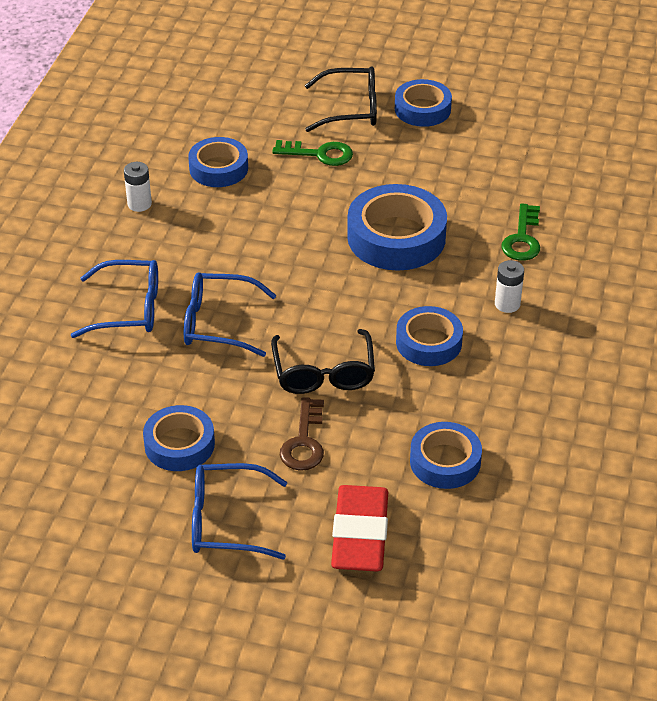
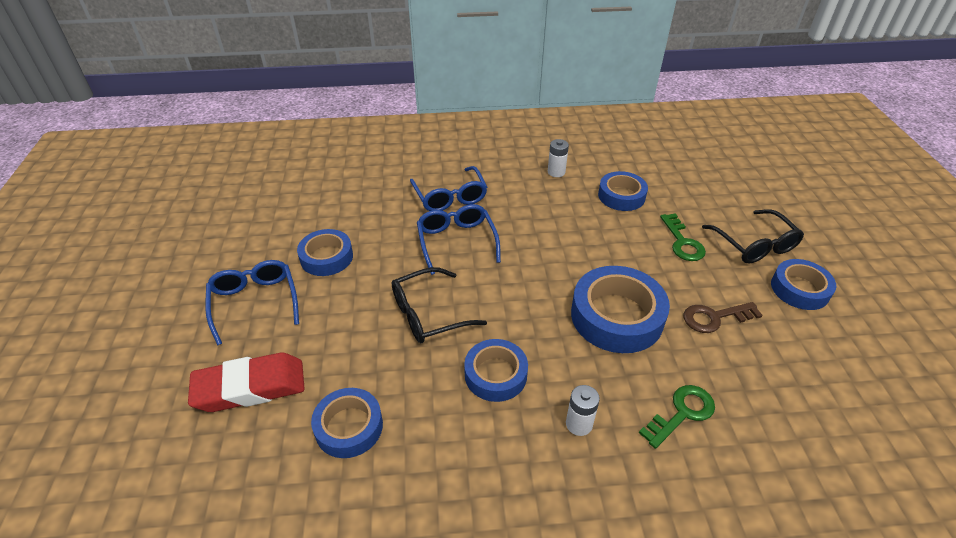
camera: 70 degrees right, 0 degrees up
(304, 441) = (347, 323): brown key -> brown key (715, 318)
(522, 238) = (682, 413): green key -> green key turned 150 degrees clockwise

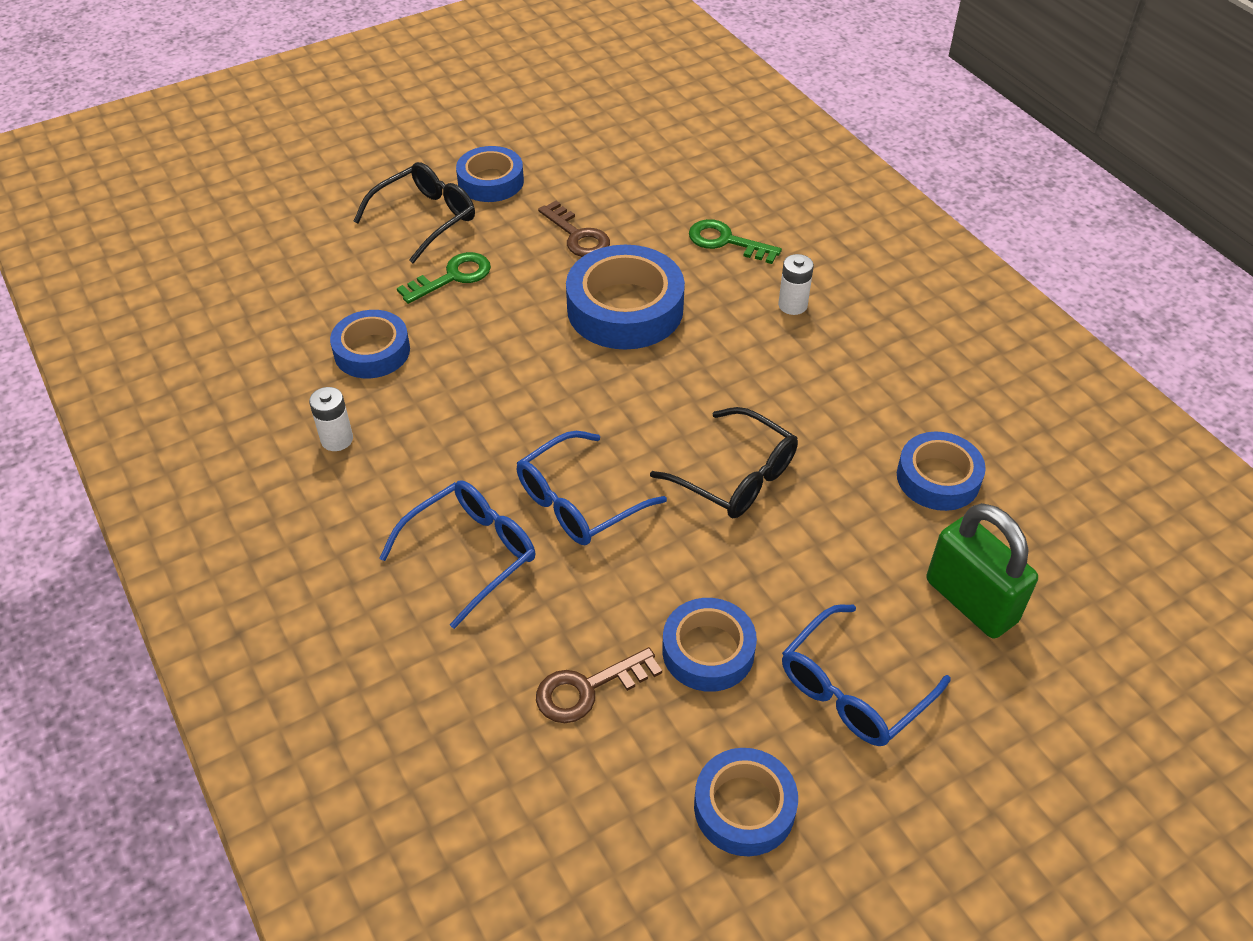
camera: 115 degrees left, 5 degrees up
(250, 387) = (971, 601): red eraser -> green padlock
(344, 212) = (588, 689): none -> brown key
(495, 374) = (780, 383): blue tape -> blue tape (744, 807)

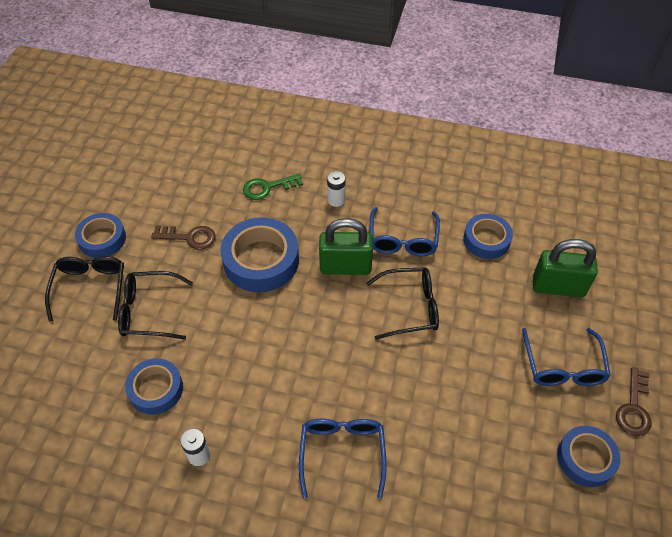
camera: 45 degrees left, 5 degrees up
(452, 277) = (149, 311): green key -> black glasses
(578, 502) = (359, 381): blue glasses -> blue glasses (403, 240)
(588, 689) = (470, 468): brown key -> brown key (634, 407)
(708, 651) = (494, 402): blue tape -> none
(713, 380) = (345, 267): none -> green padlock

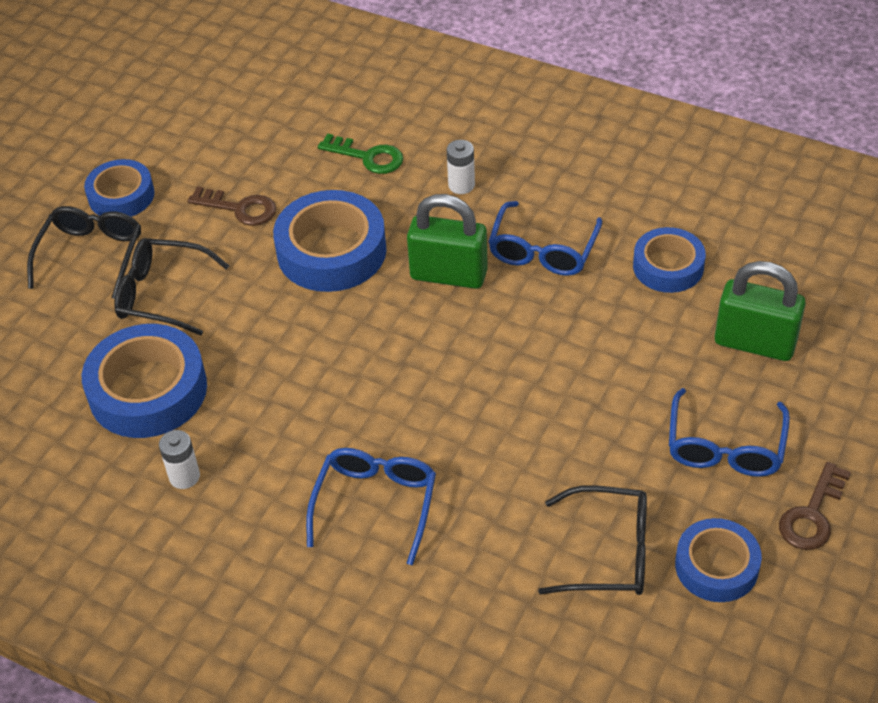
camera: 15 degrees right, 5 degrees down
(156, 389) = (148, 390): blue tape -> blue tape, size x1.60
(268, 187) = (367, 157): green key -> green key turned 150 degrees counterclockwise
(410, 307) = (526, 340): black glasses -> black glasses (609, 553)

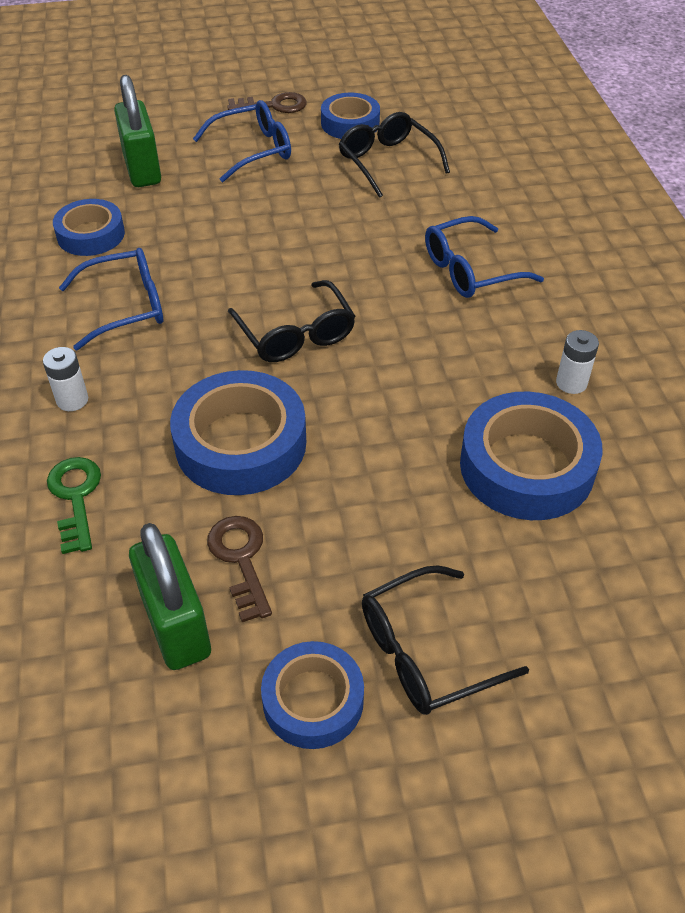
camera: 130 degrees left, 0 degrees up
(162, 294) = (415, 540): black glasses -> black glasses (296, 334)
(448, 275) = (204, 348): green padlock -> green padlock (176, 625)

